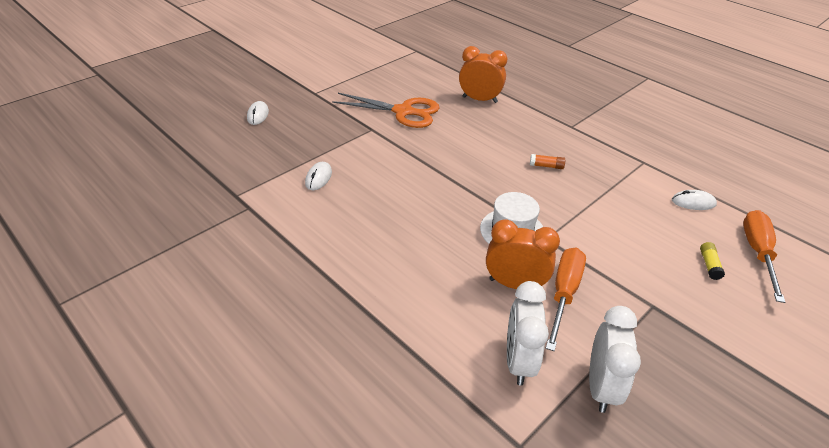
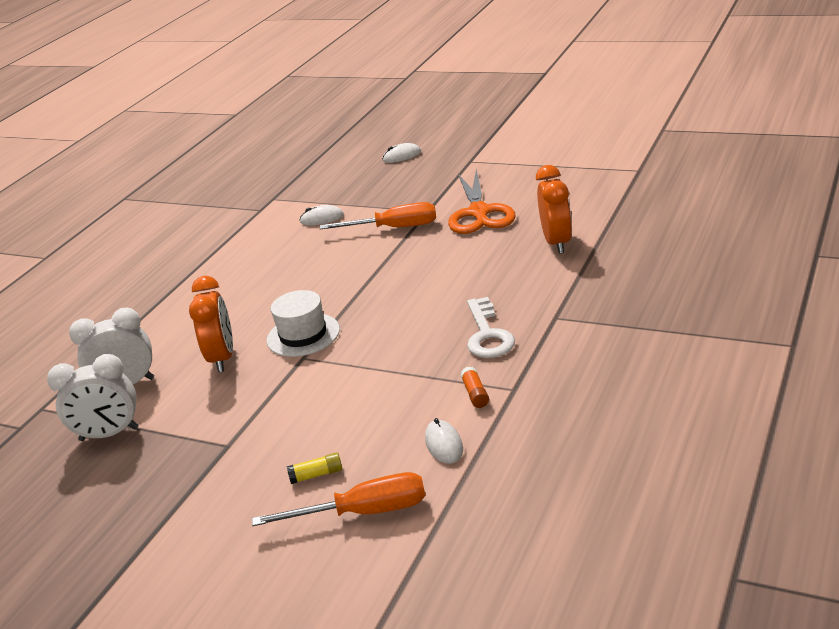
camera: 75 degrees right, 10 degrees down
(546, 166) = (441, 323): orange glue stick -> orange glue stick (475, 394)
(563, 294) = (221, 388): orange screwdriver -> orange screwdriver (394, 228)
(574, 153) = (488, 335): none -> white key

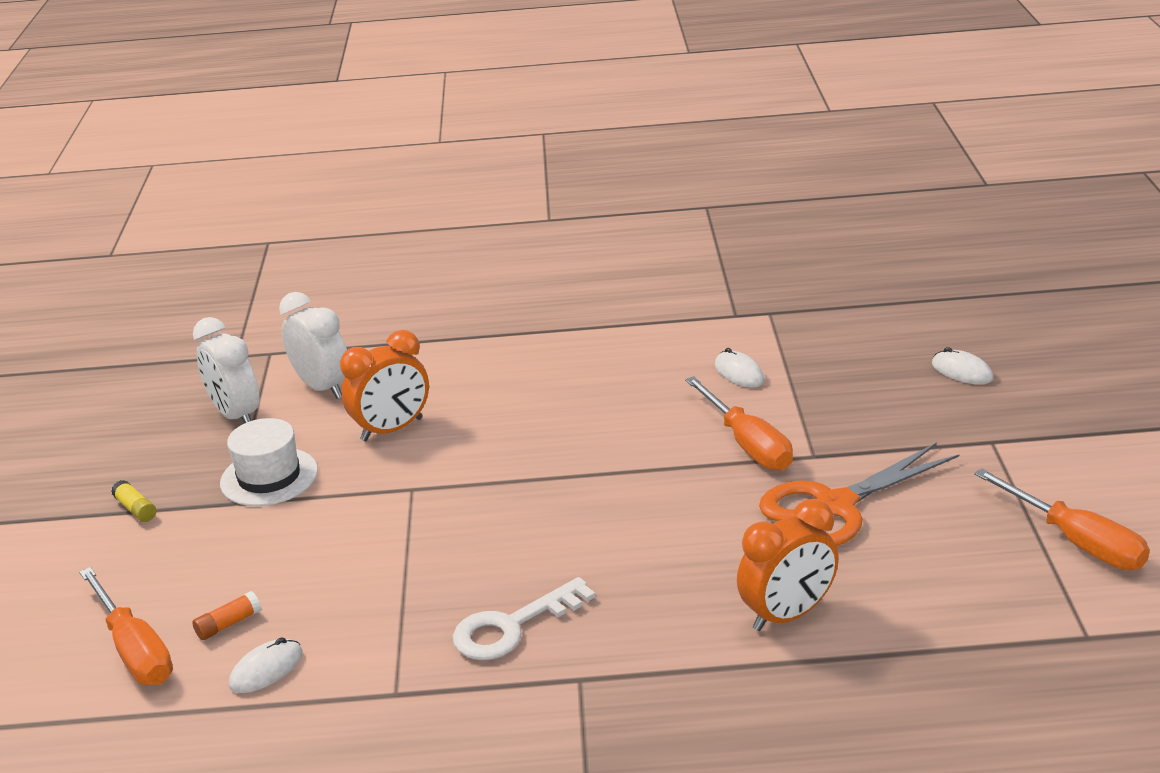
camera: 60 degrees right, 0 degrees up
(303, 335) = (458, 469): white hat -> white hat (269, 477)
(316, 475) = (193, 588): yellow glue stick -> yellow glue stick (136, 509)
(475, 394) = (375, 661): orange glue stick -> orange glue stick (228, 624)
(569, 158) = (1076, 541): none -> orange screwdriver

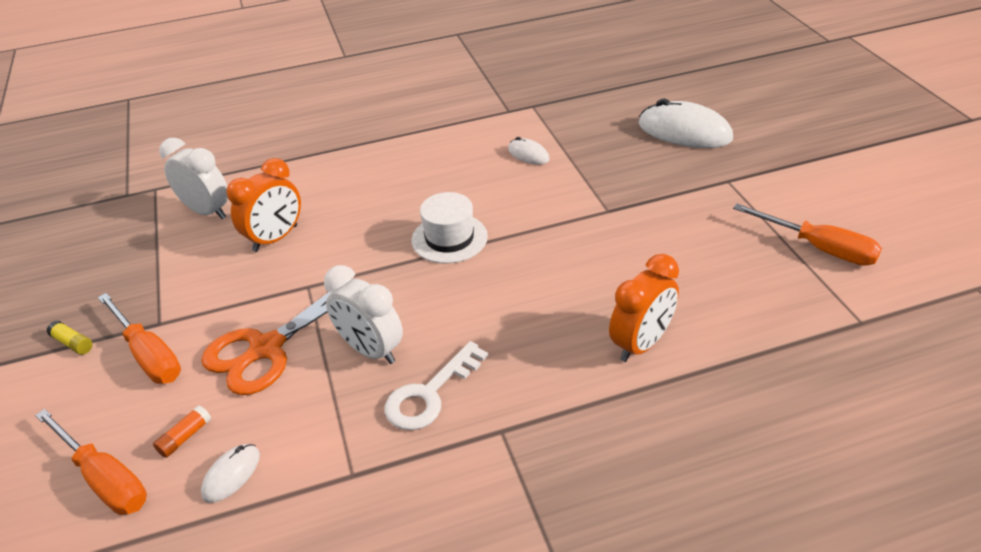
camera: 15 degrees left, 10 degrees up
(236, 415) = (140, 246): white clock -> white clock (371, 350)
(269, 477) = (184, 295): white hat -> white hat (449, 238)
(747, 444) = (556, 209): orange screwdriver -> orange screwdriver (149, 355)
(835, 506) = (639, 248): orange scissors -> orange scissors (267, 348)
(962, 371) = (684, 131): white mouse -> white mouse, size x2.00

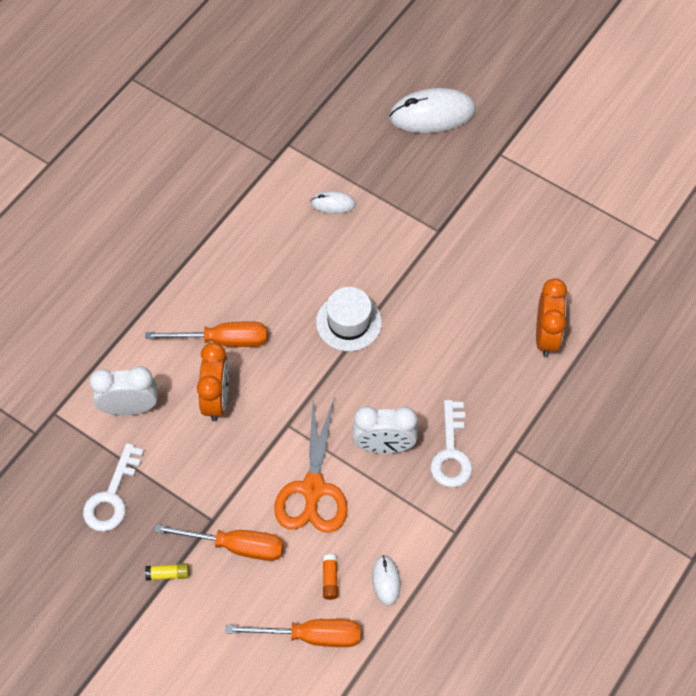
camera: 40 degrees left, 20 degrees up
(115, 262) = (112, 496): none -> white key
(819, 248) = (598, 189): orange screwdriver -> orange screwdriver (222, 340)

